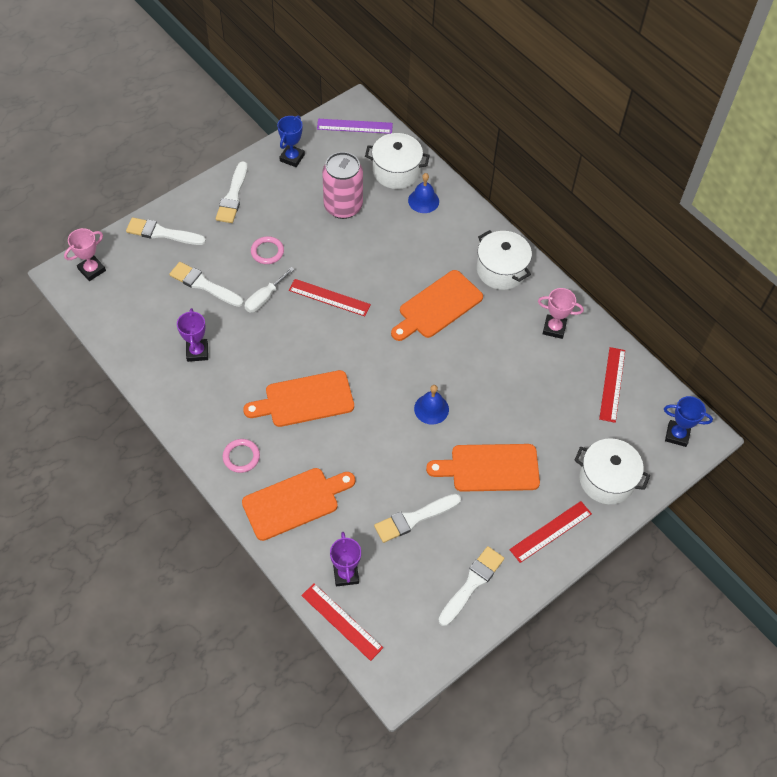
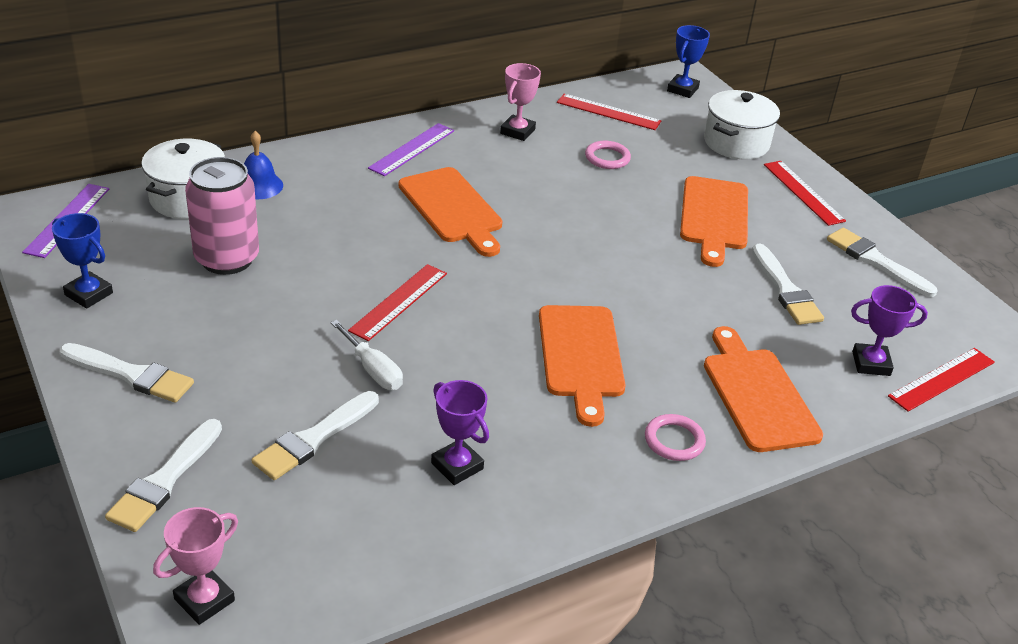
camera: 80 degrees left, 20 degrees down
(92, 270) = (204, 600): pink trophy -> pink trophy turned 75 degrees clockwise
(197, 352) = (457, 466): purple trophy -> purple trophy turned 45 degrees clockwise
(267, 252) = (277, 352): pink ring -> pink ring (607, 158)
(431, 409) = (618, 245): blue bell -> none
(501, 270) = (412, 149): white pot -> purple ruler

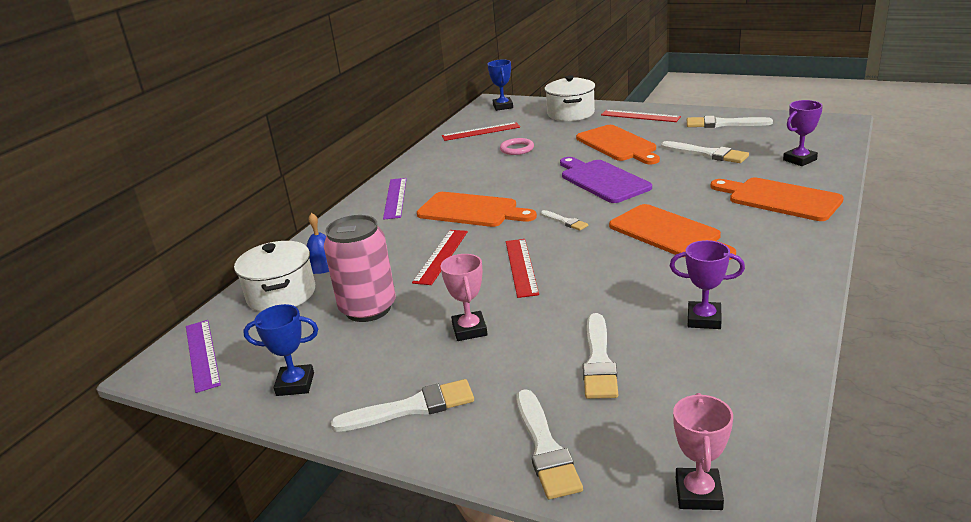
camera: 30 degrees left, 10 degrees down
(373, 369) = (568, 306): white screwdriver -> none
(511, 278) = (565, 221): none -> white brush
(517, 131) = (445, 161): pink trophy -> pink trophy (469, 330)
(624, 252) = (602, 180): none -> purple cutting board
(674, 440) = (782, 239): pink ring -> none
(942, 379) = (838, 149): red ruler -> red ruler (441, 256)

